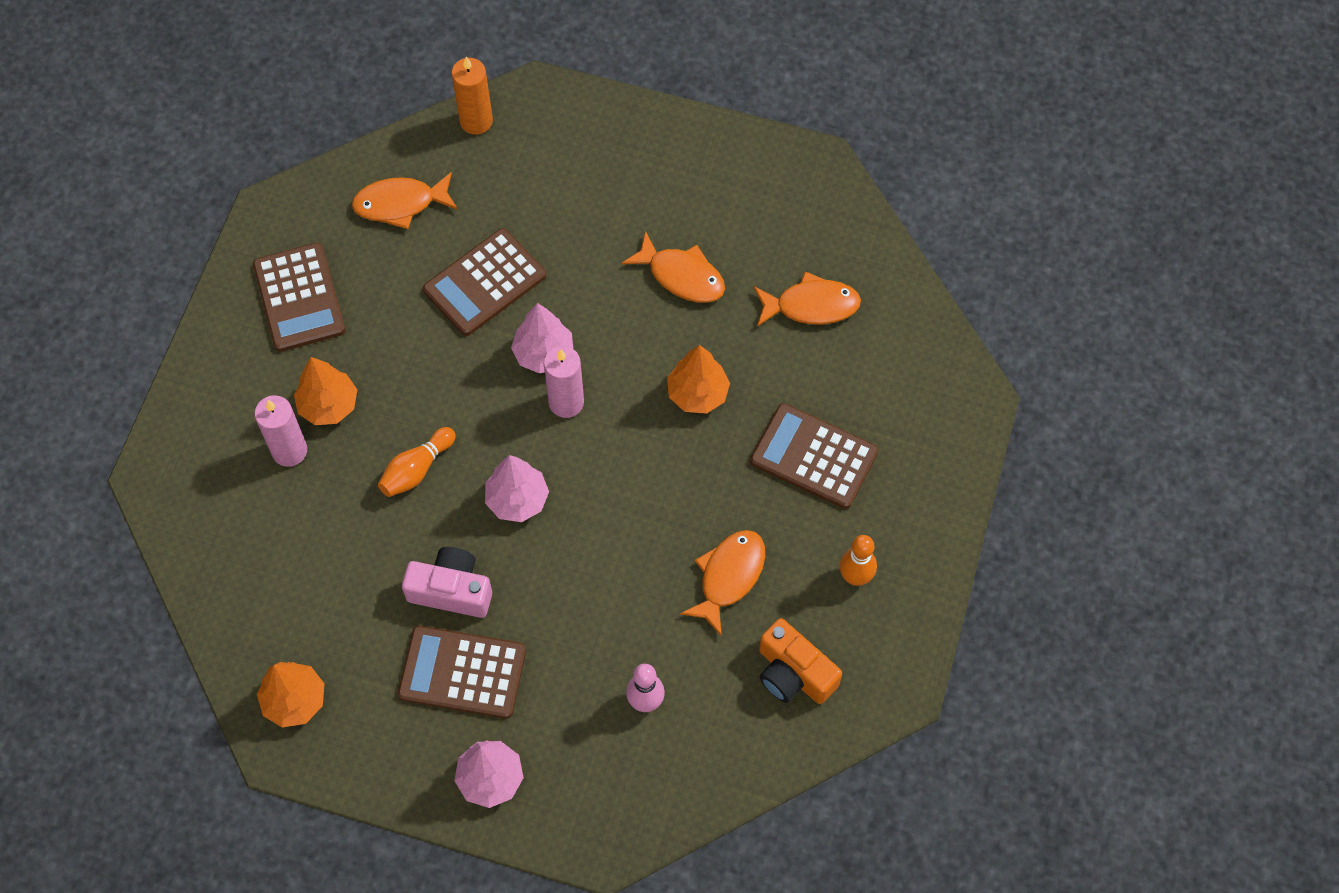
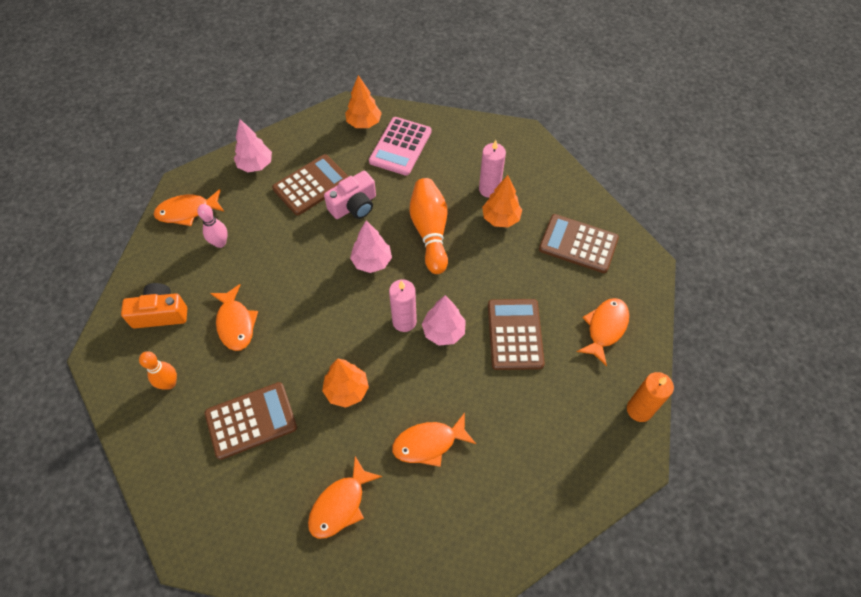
camera: 130 degrees right, 5 degrees down
(301, 615) = (400, 146): none -> pink calculator
(417, 469) = (430, 232): orange bowling pin -> orange bowling pin, size x1.66
(638, 793) = (187, 211): none -> orange fish

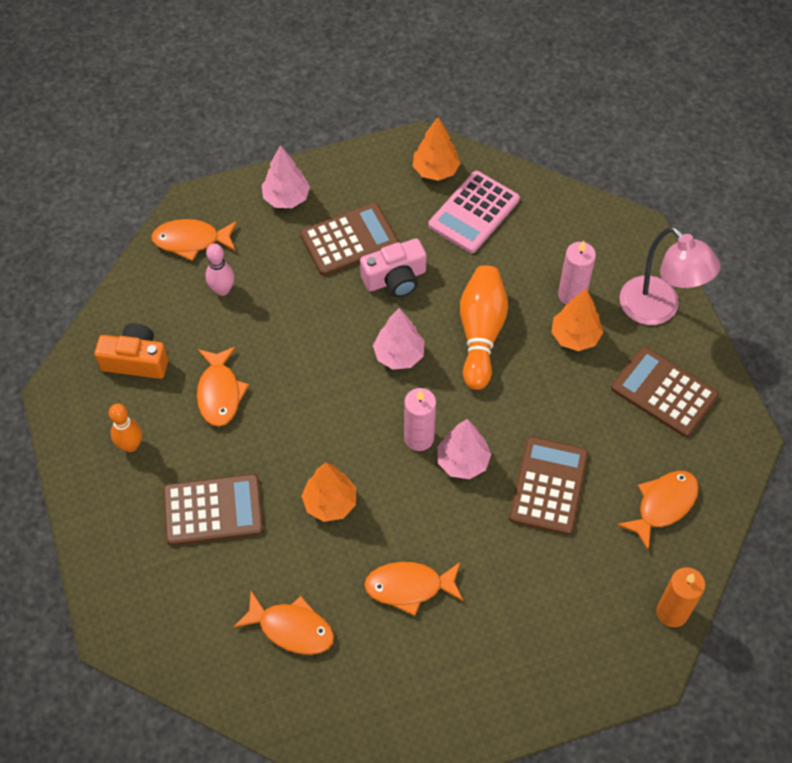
camera: 15 degrees right, 0 degrees up
(340, 504) = (291, 628): orange fish -> orange fish turned 120 degrees counterclockwise
(554, 186) = (658, 310): none -> pink lamp

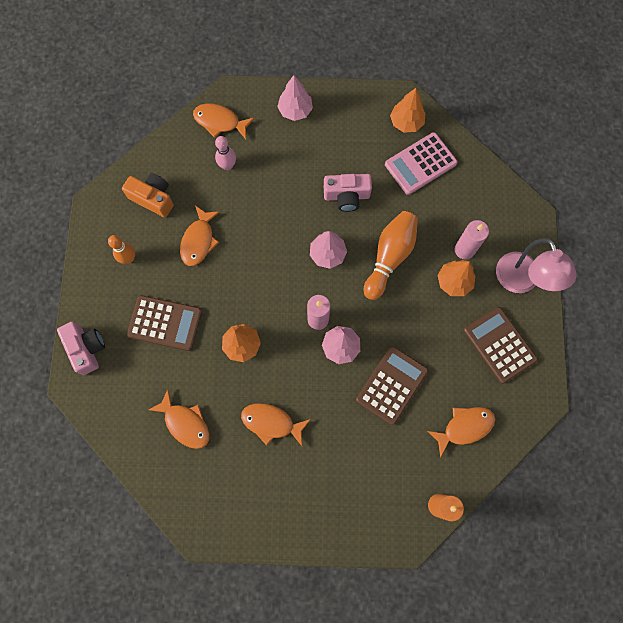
camera: 20 degrees right, 15 degrees up
(114, 580) = (86, 349): none -> pink camera
(349, 240) = (326, 156): brown calculator -> none

